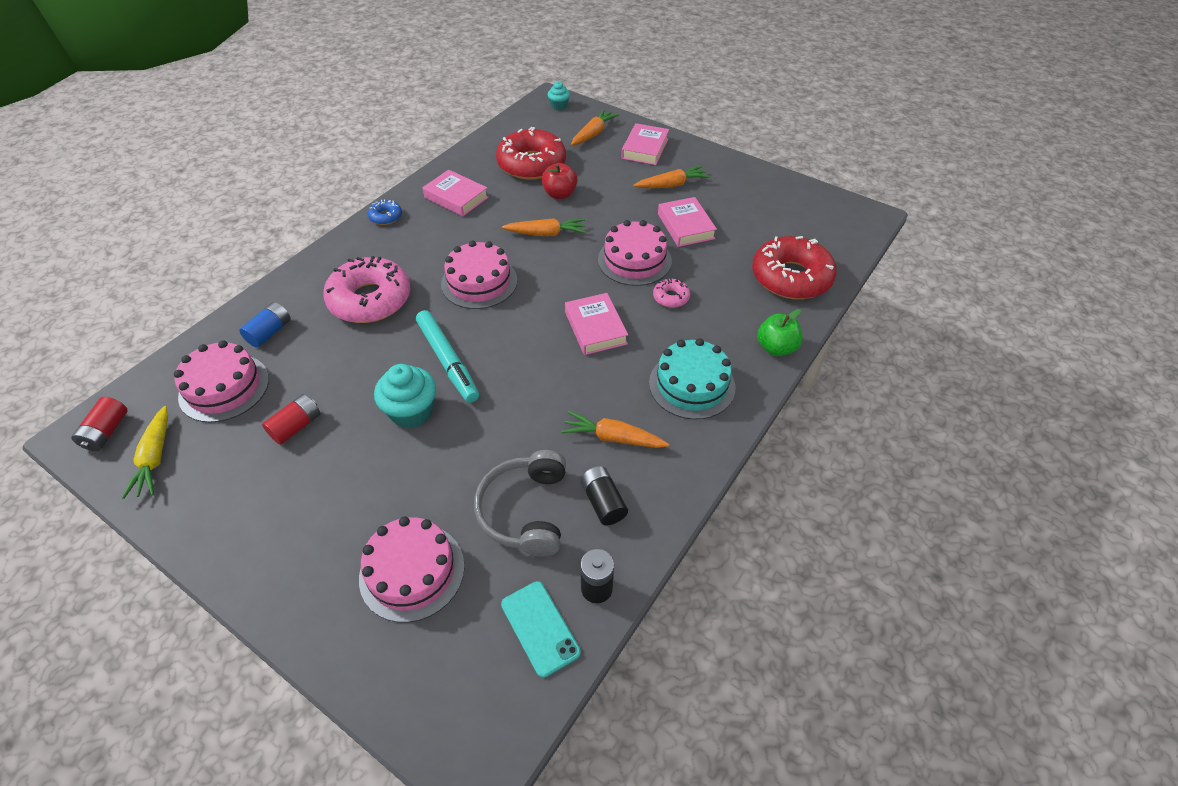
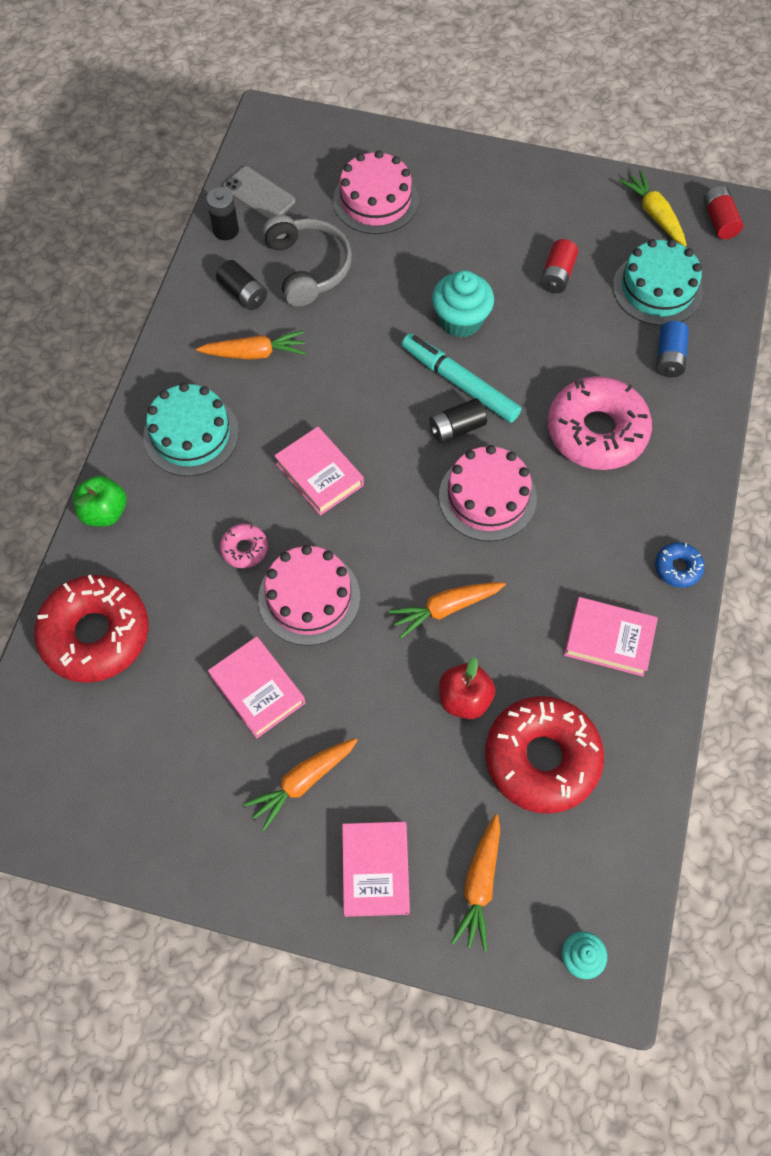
camera: 160 degrees right, 15 degrees up
(224, 387) = (657, 289): pink cake -> turquoise cake
(472, 330) = (456, 428): none -> black battery
(540, 628) = (259, 194): turquoise phone -> grey phone

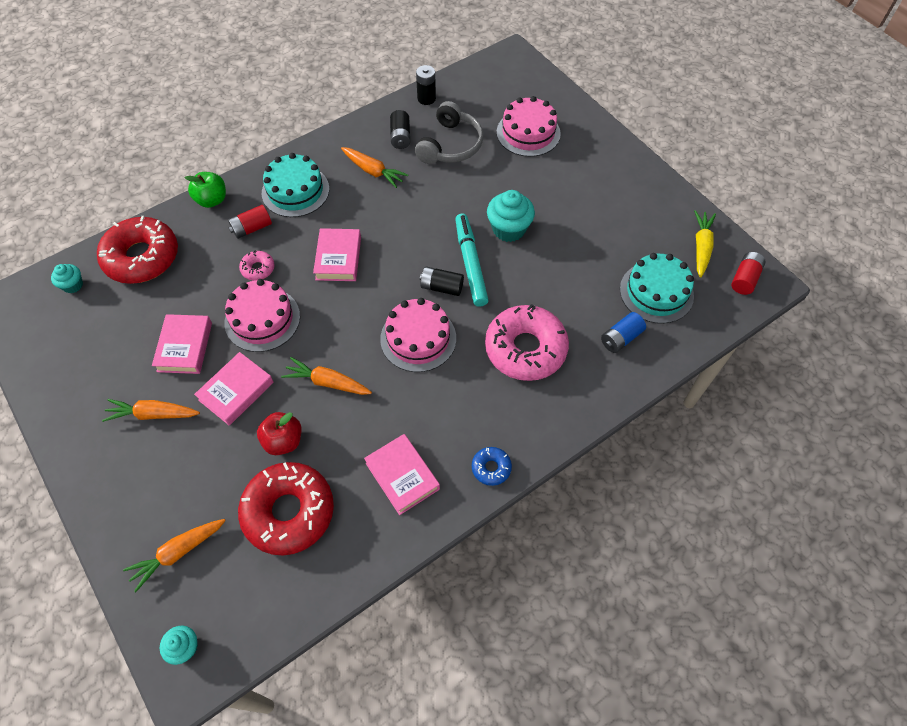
camera: 40 degrees right, 5 degrees down
(48, 725) = (73, 285): none -> turquoise cupcake
(259, 194) = (464, 91): grey phone -> none
(375, 870) = (136, 494): pink book -> pink book (236, 391)
(557, 275) = (597, 242): red battery -> red battery (252, 228)

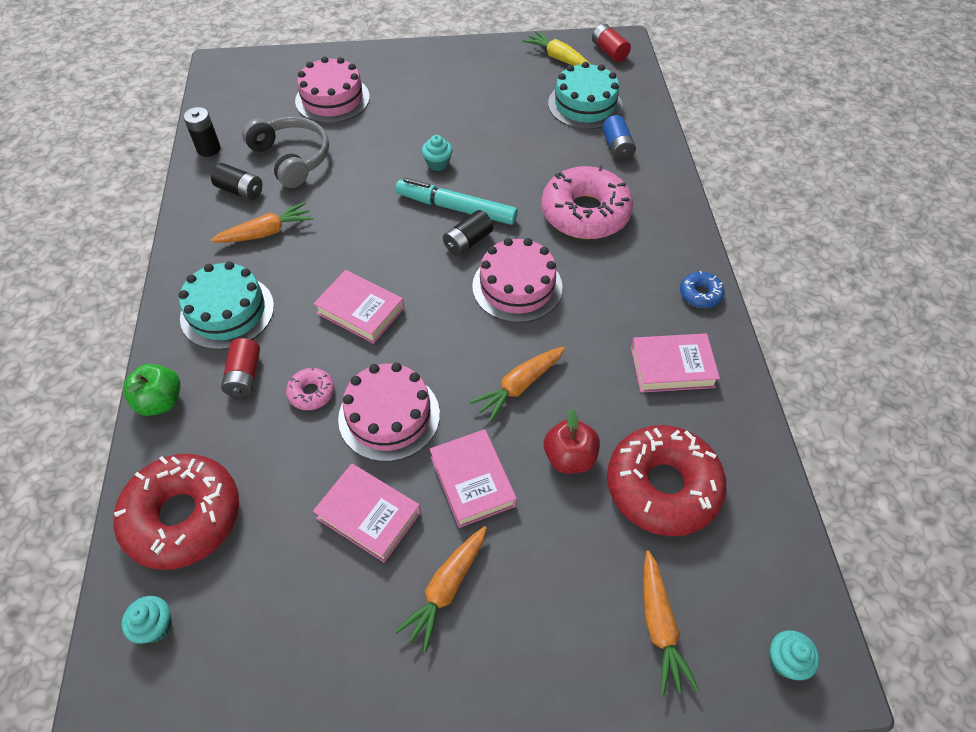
camera: 60 degrees left, 5 degrees down
(508, 229) = (438, 163): turquoise cupcake -> turquoise cupcake, size x0.57

